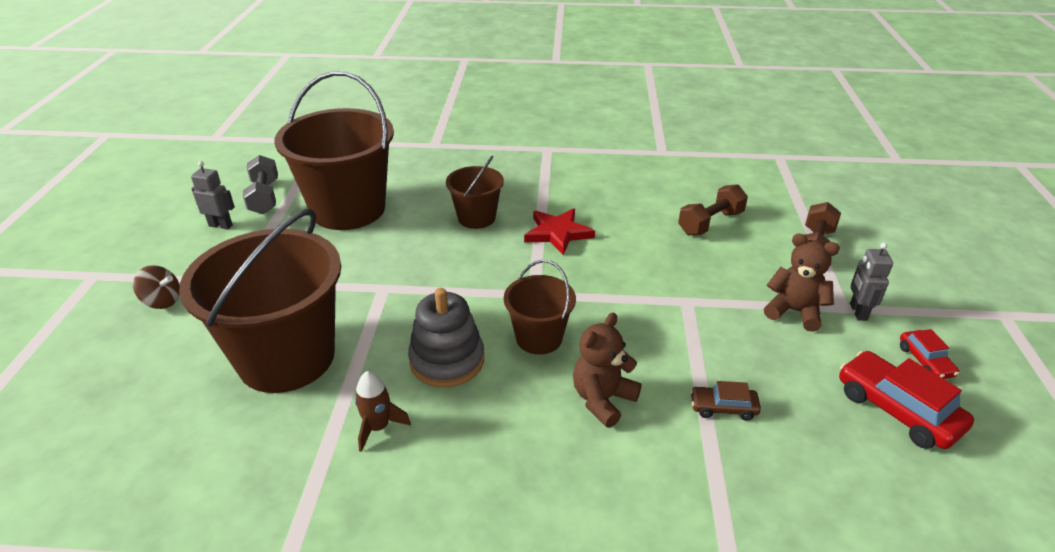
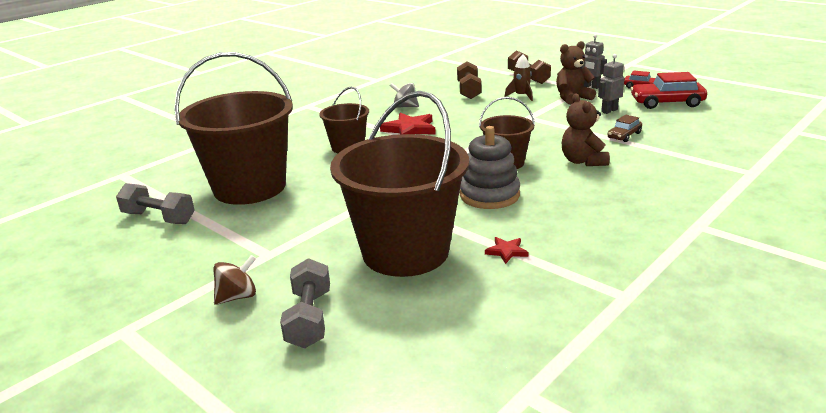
camera: 50 degrees left, 10 degrees down
(144, 357) = (309, 319): none -> grey dumbbell
(221, 225) = (165, 247): grey robot -> grey robot (609, 111)
(328, 428) = (506, 251): none -> red star
(378, 427) = (526, 233): brown rocket -> brown rocket (521, 96)
(612, 203) = (405, 107): none -> grey spinning top

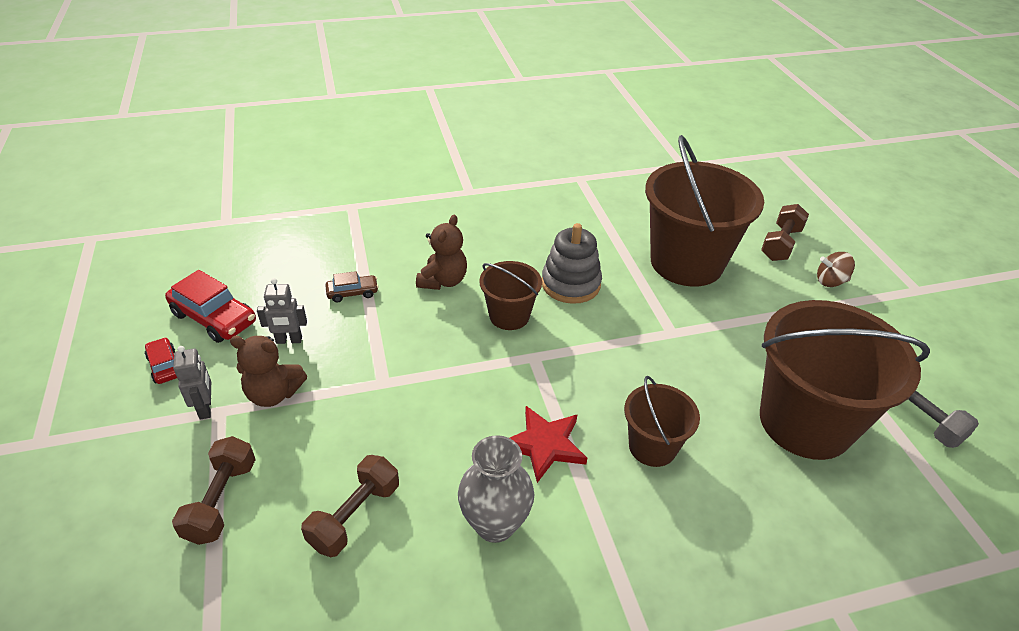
camera: 150 degrees left, 15 degrees up
(309, 319) = (780, 244): grey dumbbell -> brown dumbbell
(405, 107) = (495, 524): grey spinning top -> grey vase
(506, 251) = (614, 231): red star -> none
(521, 96) = (315, 443): brown rocket -> none

